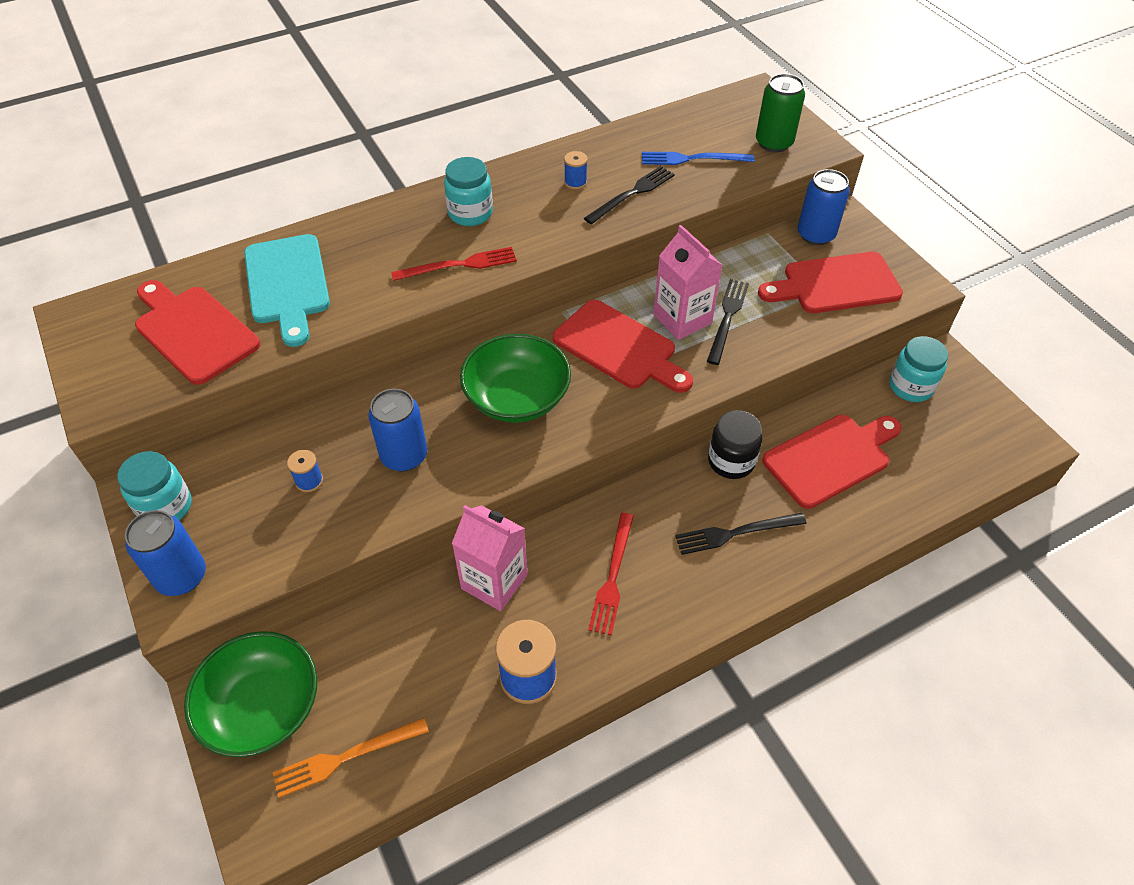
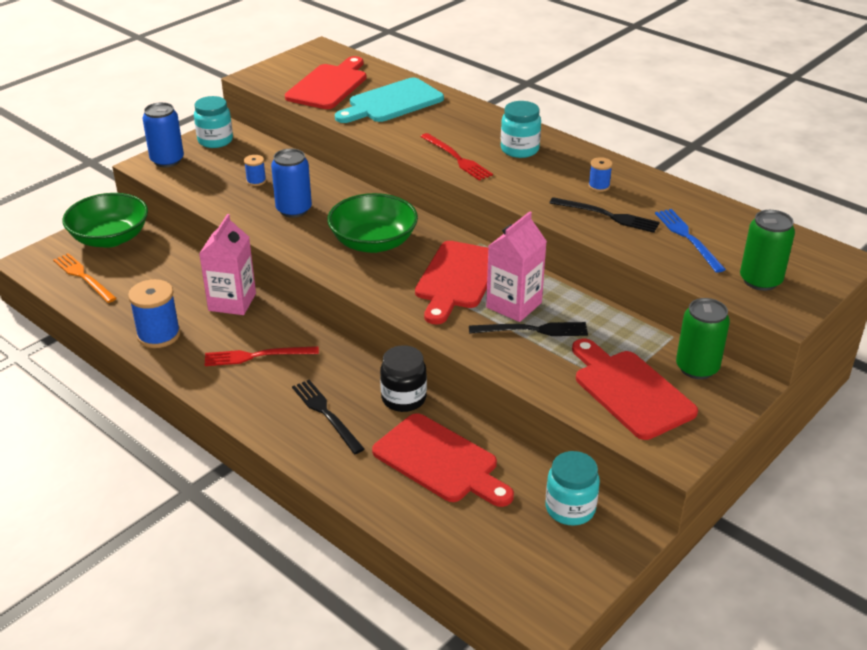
camera: 70 degrees right, 15 degrees down
(815, 235) = (697, 368): blue can -> green can

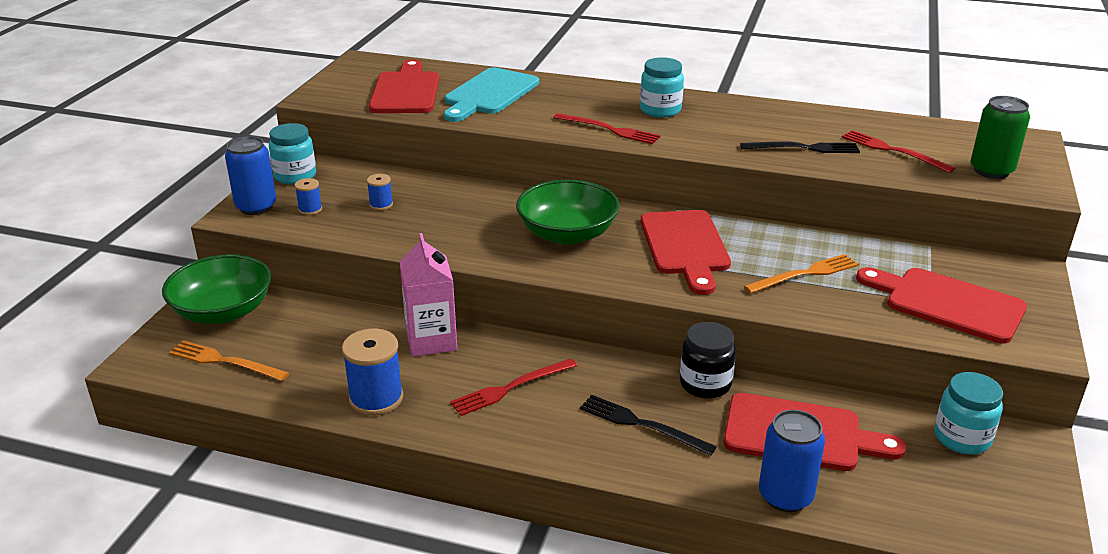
camera: 25 degrees left, 5 degrees down
(294, 210) = (451, 223): blue can -> blue can (785, 496)
(514, 305) = (763, 256): pink carton -> none
(533, 330) = (805, 274): black fork -> orange fork
(599, 186) = (767, 125): blue spool -> blue spool (310, 209)
(688, 238) = (892, 151): blue fork -> red fork
(697, 368) = (979, 267): green can -> none

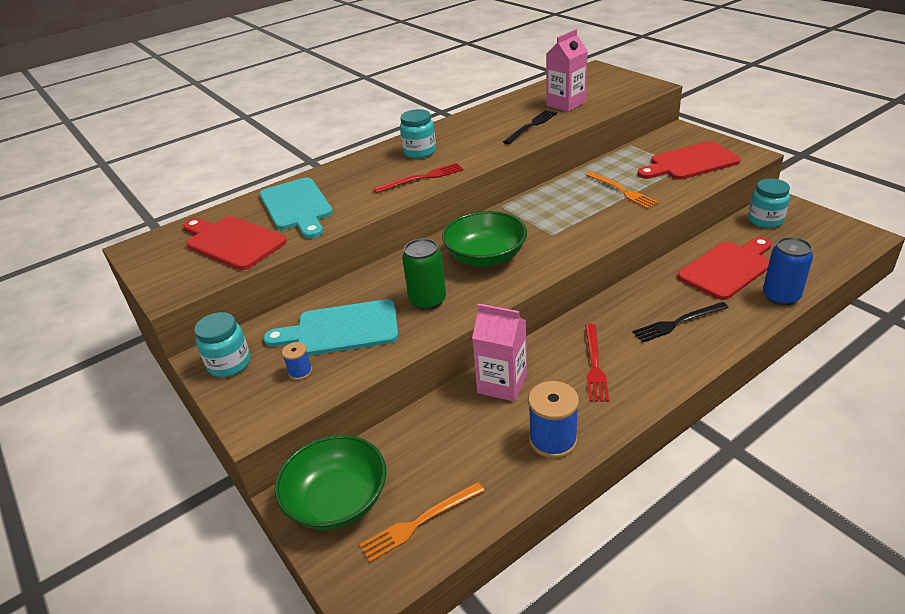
camera: 50 degrees left, 5 degrees up
(256, 207) = (254, 404): blue can -> none
(381, 205) = (341, 329): blue spool -> turquoise cutting board
(685, 246) = (550, 218): red cutting board -> none
(705, 384) = (655, 282): black jar -> none
(805, 274) = (622, 191): orange fork -> orange fork turned 135 degrees clockwise
(892, 151) = (565, 104): red fork -> pink carton
(991, 171) = (618, 89): green can -> green can (427, 300)

